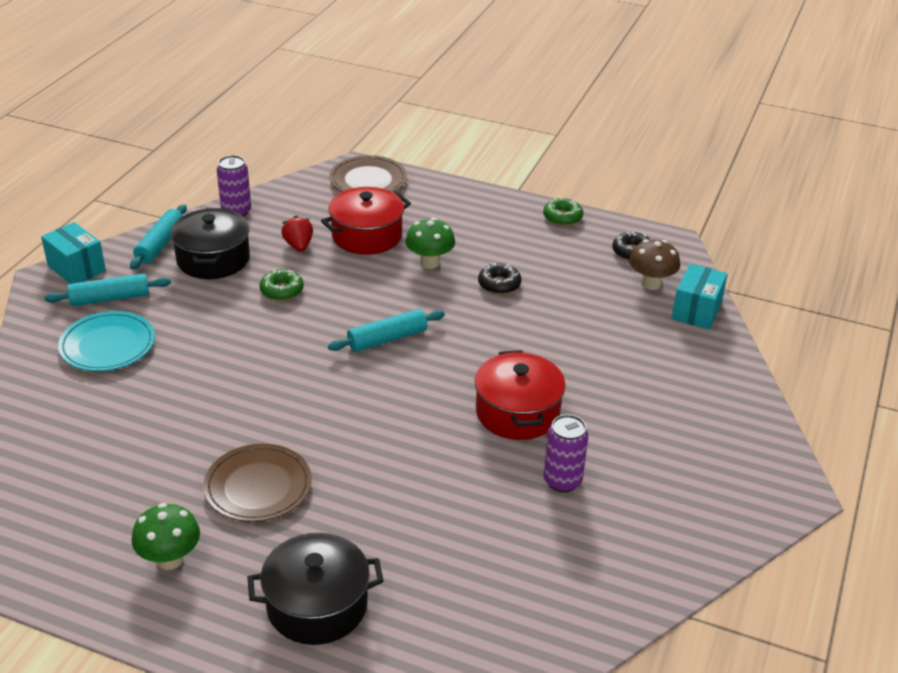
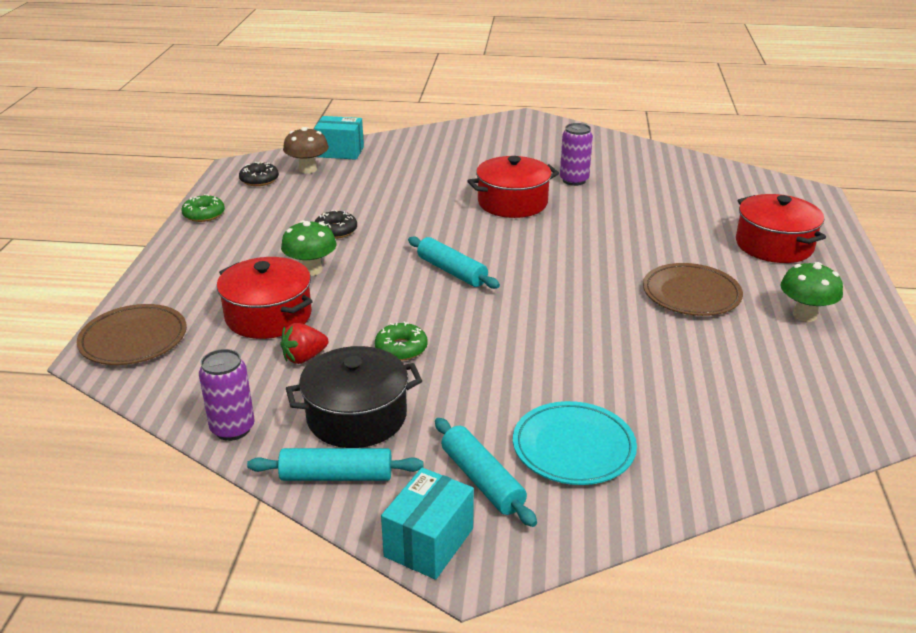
camera: 105 degrees left, 5 degrees down
(317, 605) = (774, 245): black pot -> red pot

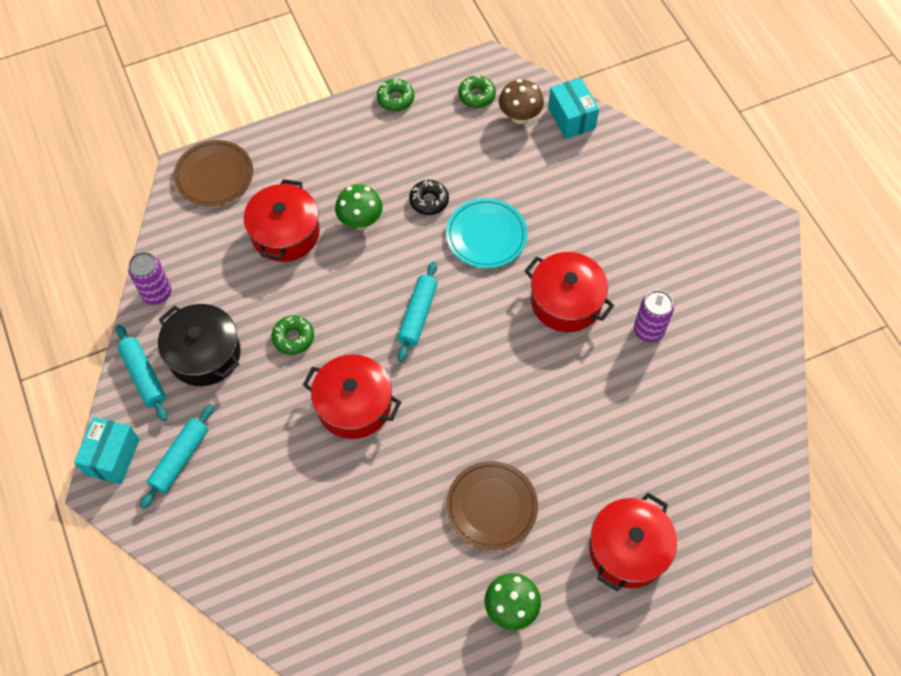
camera: 60 degrees right, 30 degrees up
(259, 180) = (476, 95): black donut -> green donut
(304, 358) = (249, 286): red strawberry -> none
(429, 542) = (112, 457): turquoise box -> turquoise box turned 75 degrees counterclockwise
(518, 335) = (354, 405): none -> red pot
(573, 447) = (240, 499): turquoise plate -> turquoise plate (486, 235)

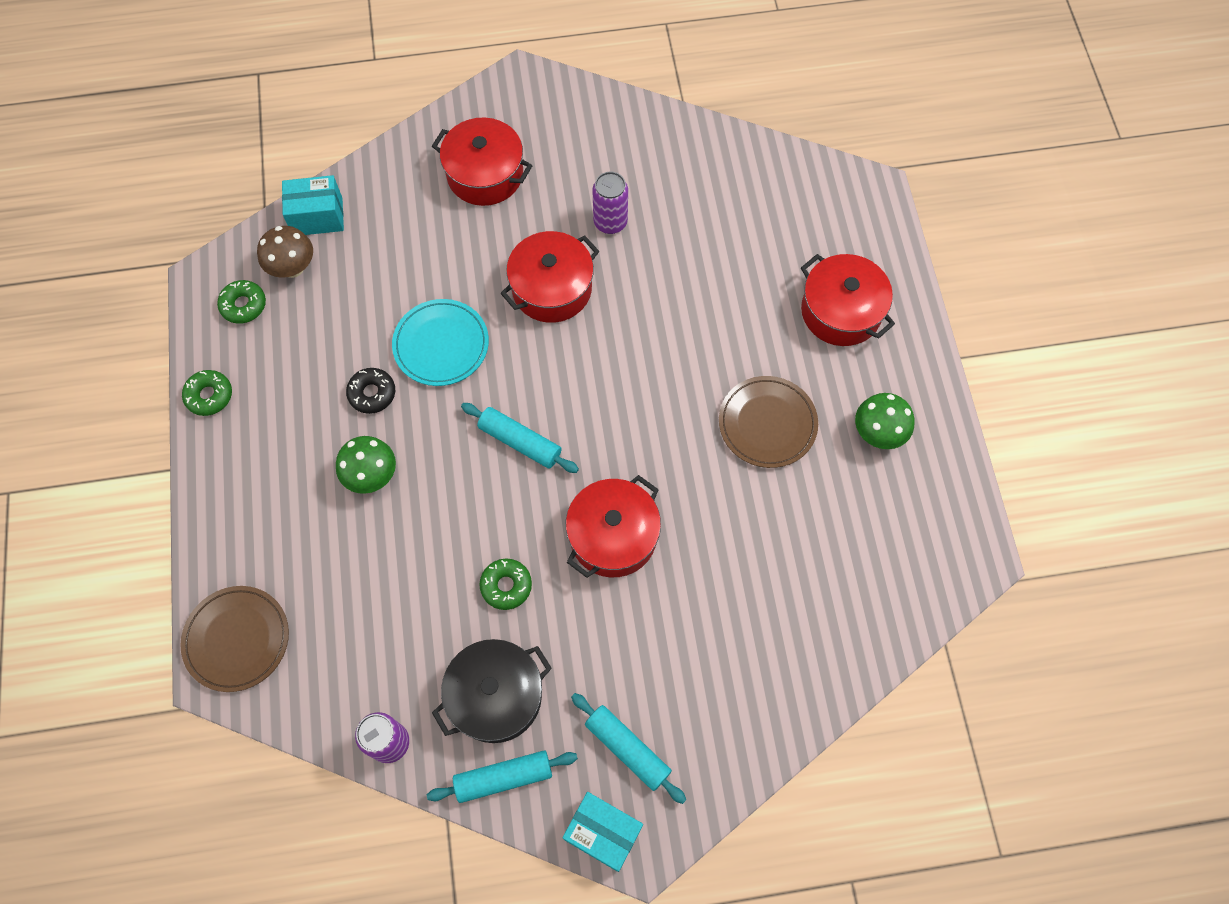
camera: 75 degrees left, 5 degrees up
(285, 233) = (357, 567): red pot -> red pot (485, 174)

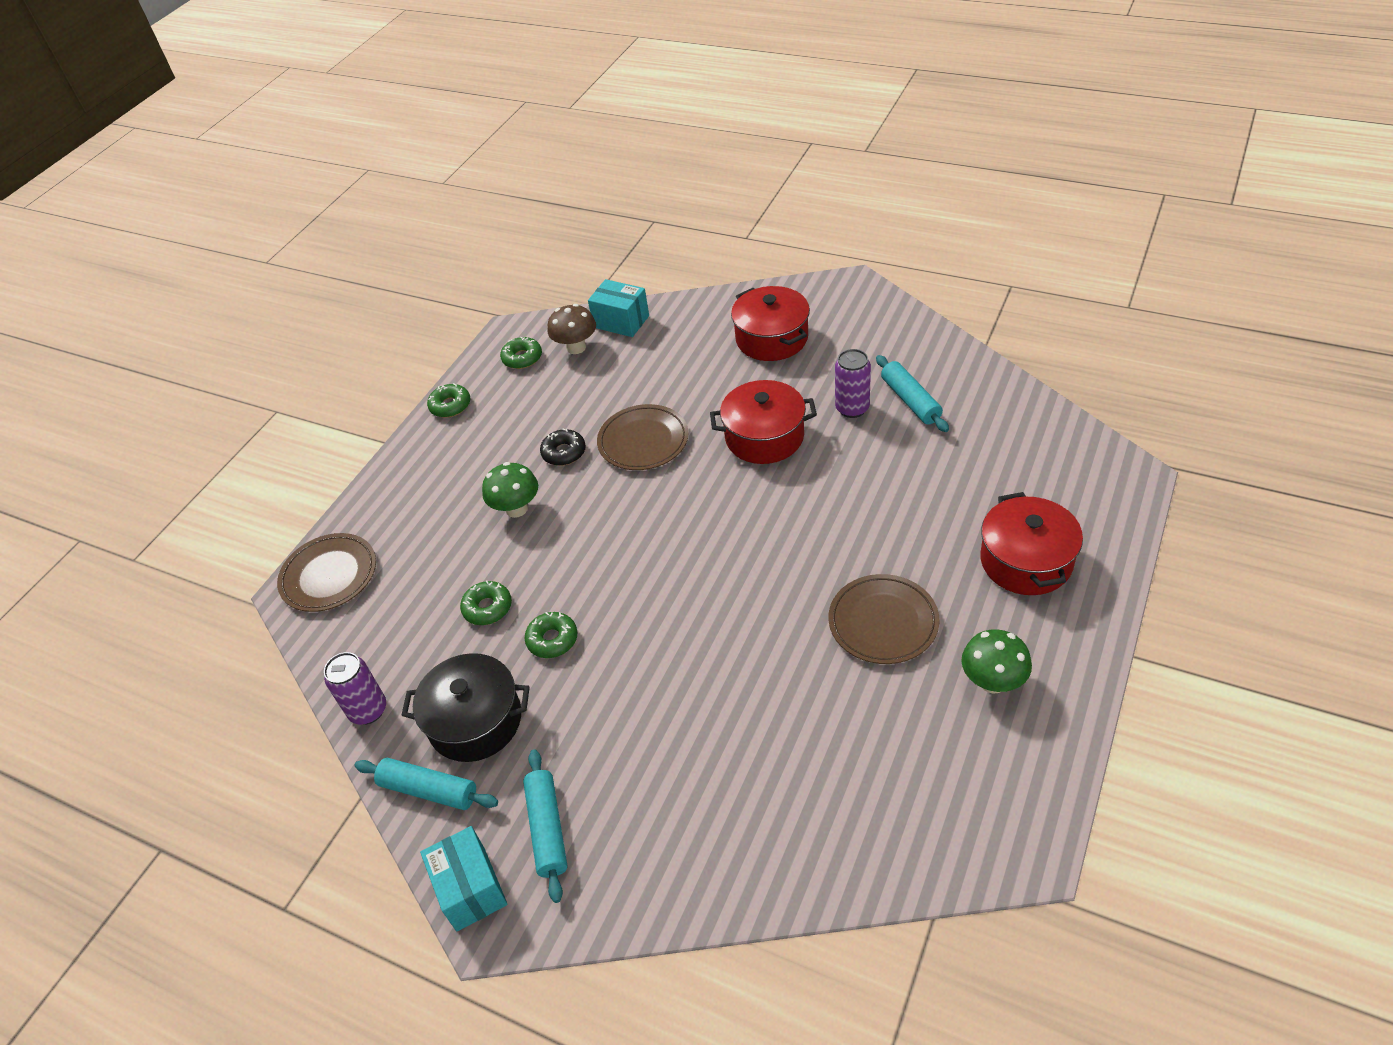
camera: 40 degrees right, 20 degrees down
(423, 588) = (487, 608): none -> green donut
(441, 345) = (643, 441): turquoise plate -> brown plate
(520, 442) = (650, 537): turquoise rolling pin -> turquoise rolling pin (910, 400)
(613, 536) = (671, 646): red pot -> none

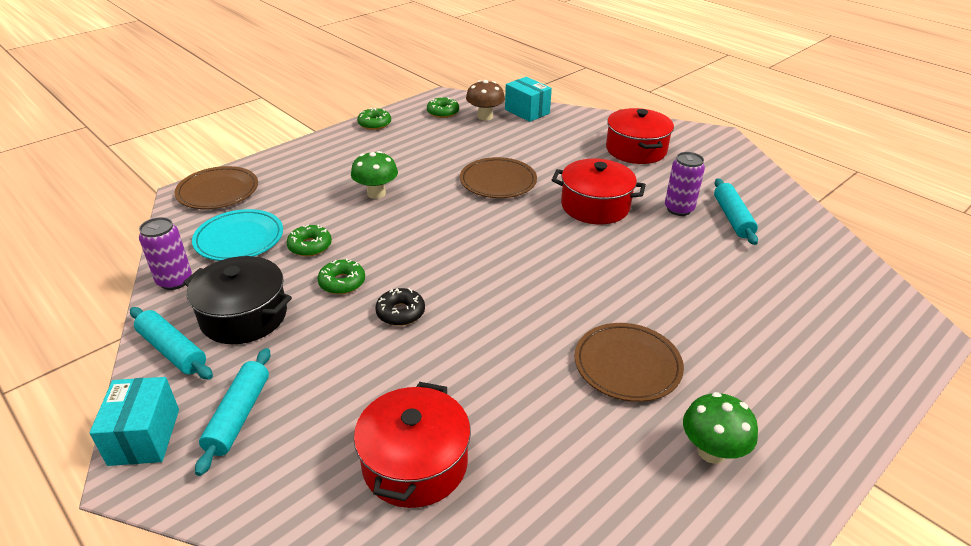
camera: 15 degrees right, 10 degrees down
(401, 629) = (239, 239): none -> turquoise plate
(564, 452) = (434, 171): black donut -> black donut (400, 312)
(1026, 561) = (789, 364): red pot -> red pot (415, 463)

